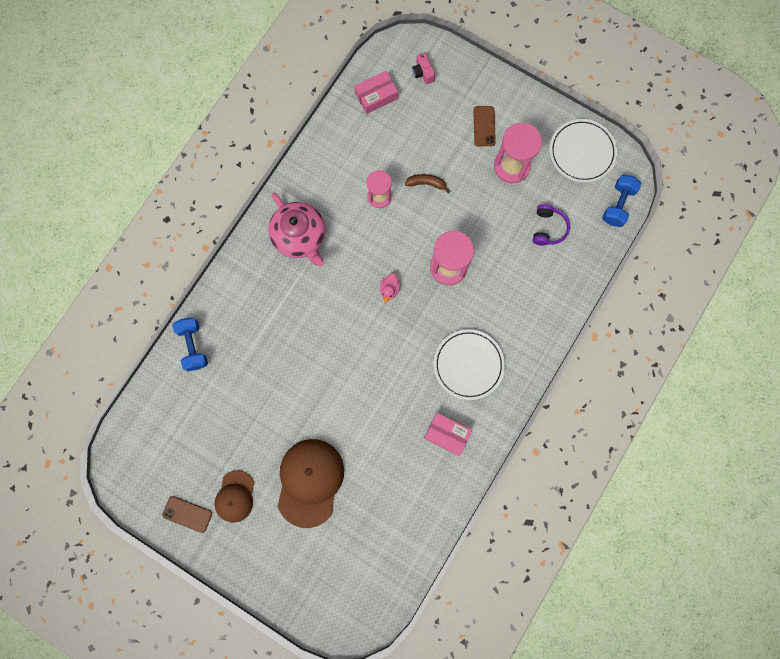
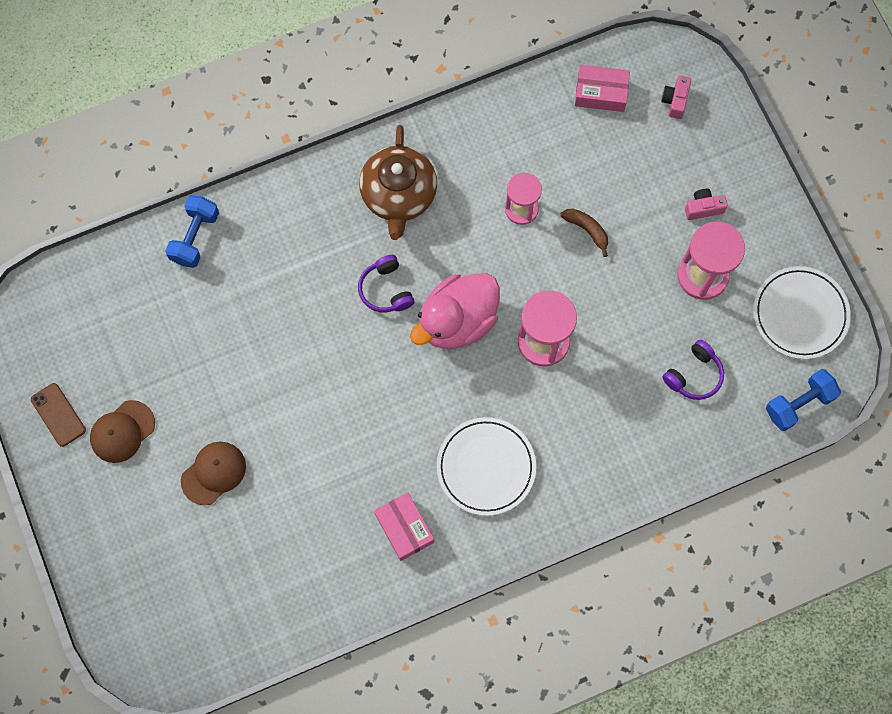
camera: 35 degrees right, 5 degrees down
(300, 237) = (399, 195): pink teapot -> brown teapot
(310, 482) = (213, 473): brown cap -> brown cap, size x0.59
(333, 299) = (386, 290): none -> purple headphones
(389, 289) = (457, 321): pink duck -> pink duck, size x2.45
(484, 126) = (703, 208): brown phone -> pink camera

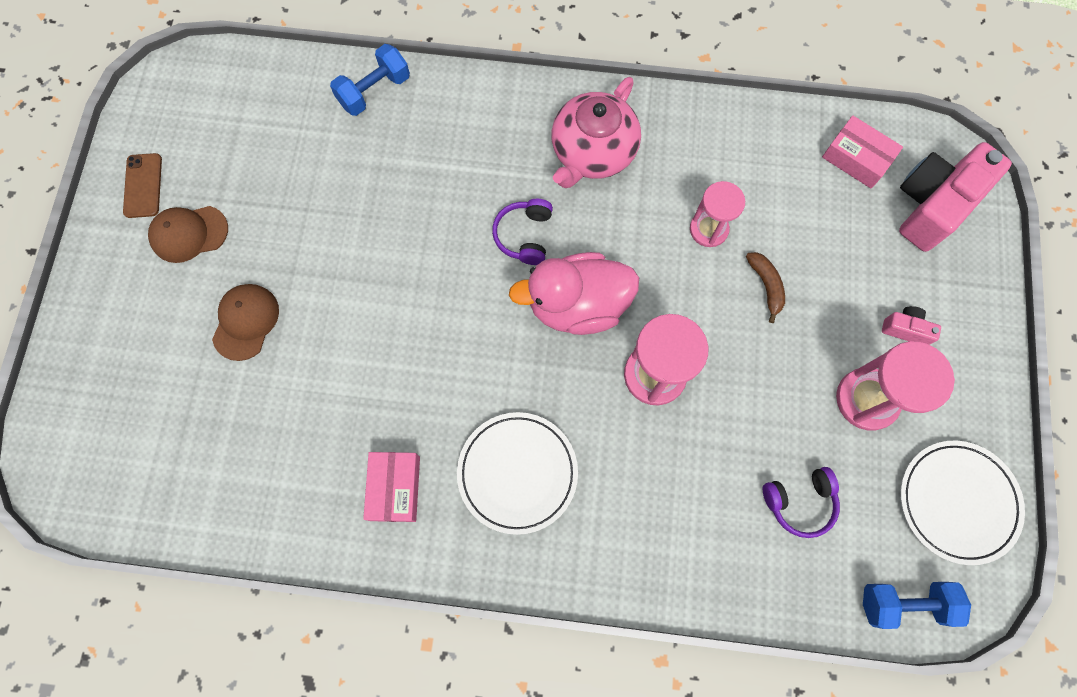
camera: 30 degrees right, 0 degrees up
(213, 473) = (246, 322): brown cap -> brown cap turned 60 degrees counterclockwise
(399, 195) = (592, 152): brown teapot -> pink teapot
(675, 101) = (932, 205): pink camera -> pink camera, size x2.25

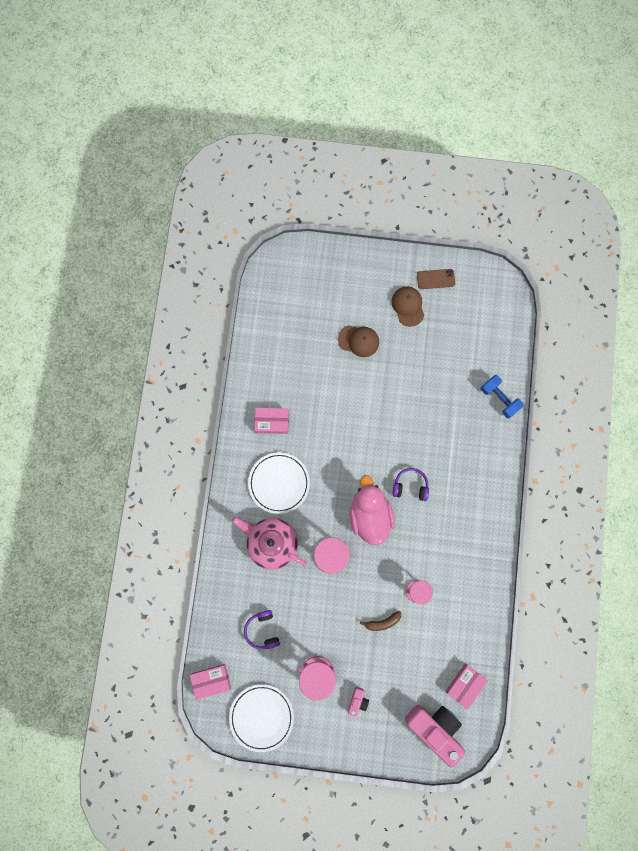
camera: 90 degrees right, 5 degrees up
(592, 152) = (464, 525): pink teapot -> pink teapot (271, 543)
(904, 603) = (211, 680): blue dumbbell -> pink box

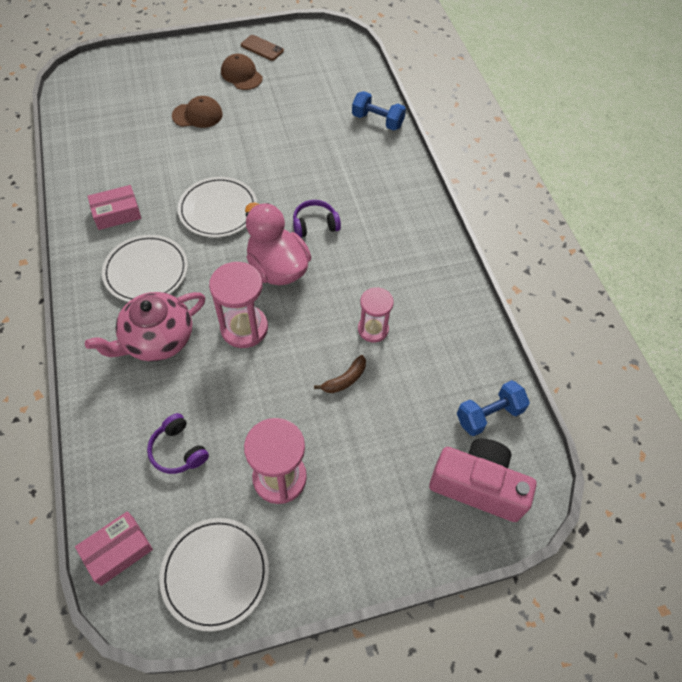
camera: 25 degrees left, 20 degrees down
(271, 543) = (157, 339): pink teapot -> pink teapot turned 45 degrees counterclockwise
(345, 445) = (218, 210): none -> white plate
(357, 701) = (353, 492): pink camera -> none
(435, 279) = (262, 48): brown phone -> brown phone turned 60 degrees clockwise
(465, 685) = (488, 415): pink box -> blue dumbbell

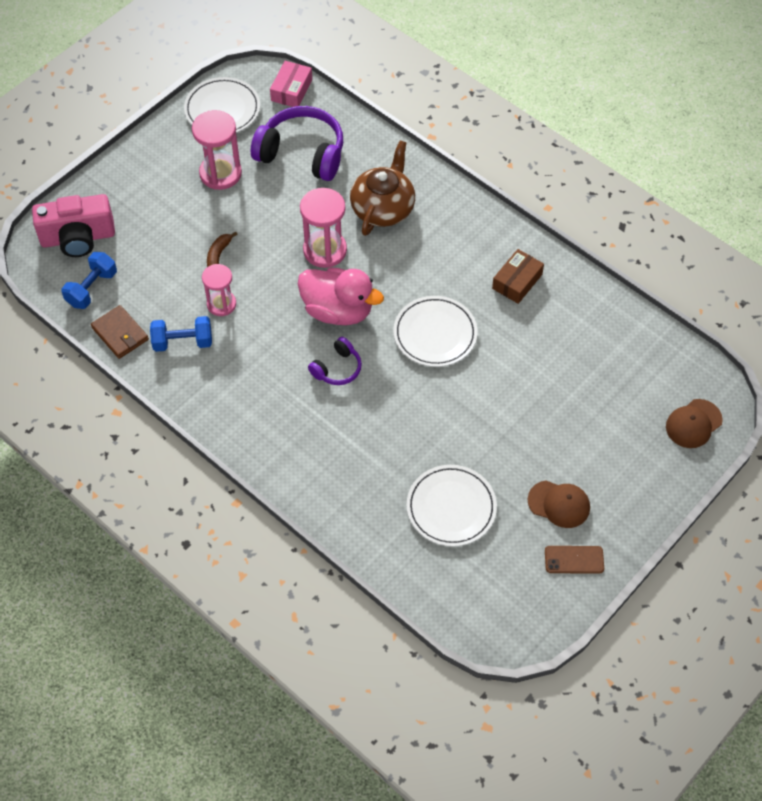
camera: 150 degrees right, 0 degrees up
(117, 213) = (517, 281): pink box -> brown box
(146, 271) = (442, 249): white plate -> white plate (451, 507)
(157, 339) = (383, 208): pink teapot -> brown teapot
(178, 450) = (302, 153): purple headphones -> purple headphones, size x1.94
(197, 115) = (552, 423): brown cap -> brown cap (693, 424)
(377, 121) = (364, 528): blue dumbbell -> blue dumbbell (183, 342)
(482, 352) = (120, 334): none -> brown wallet

